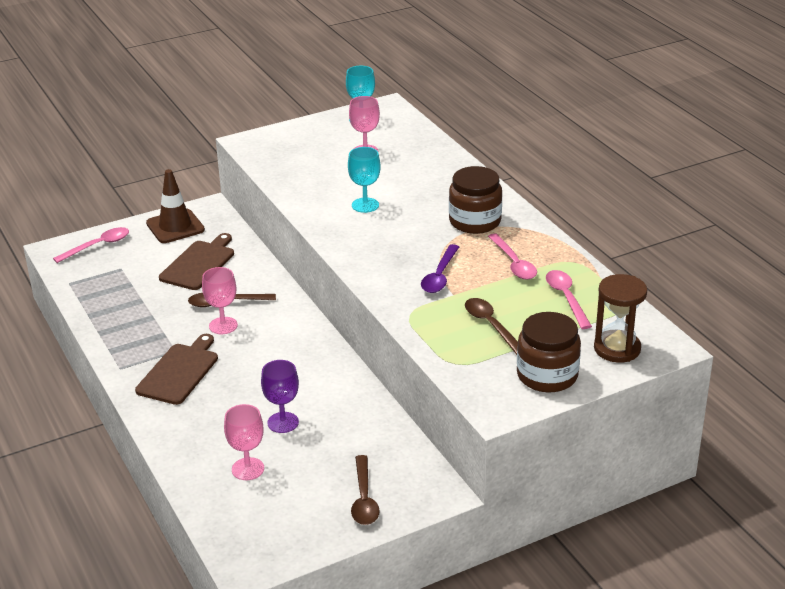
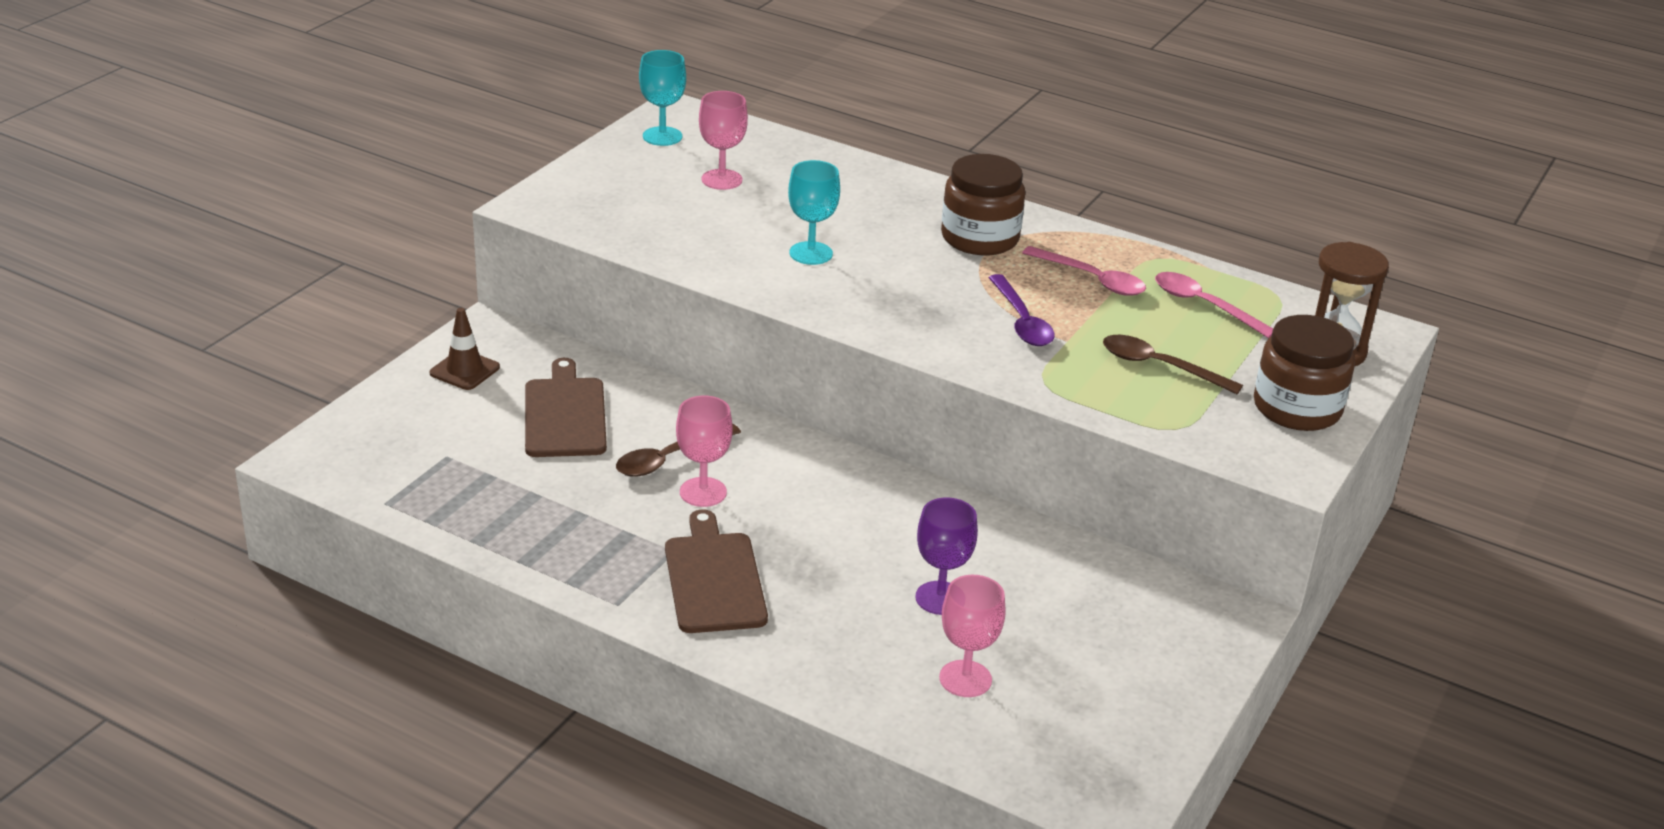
camera: 35 degrees left, 0 degrees up
(98, 246) = (369, 433): pink spoon -> none
(175, 227) = (464, 370): brown traffic cone -> brown traffic cone, size x0.66
(364, 499) = (1157, 660): brown spoon -> none

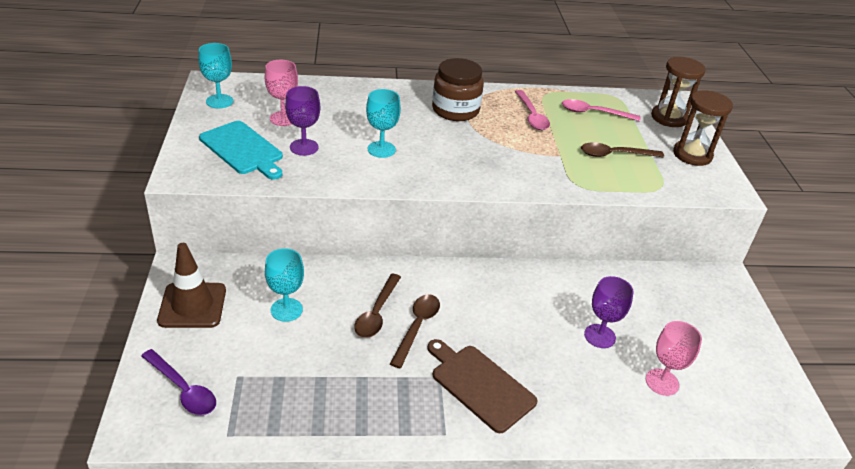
camera: 35 degrees left, 5 degrees up
(464, 370) = (192, 305): brown traffic cone -> brown traffic cone, size x1.52
(565, 414) = (286, 310): brown cutting board -> turquoise goblet
(632, 200) = (243, 149): none -> turquoise cutting board
(703, 492) = (417, 327): pink goblet -> brown spoon
(711, 220) = (304, 147): none -> purple goblet
(1021, 321) = (528, 152): purple spoon -> purple spoon (183, 389)
(1092, 279) = (531, 116): pink spoon -> pink spoon turned 75 degrees clockwise
(1297, 408) = (692, 155): brown jar -> brown hourglass

